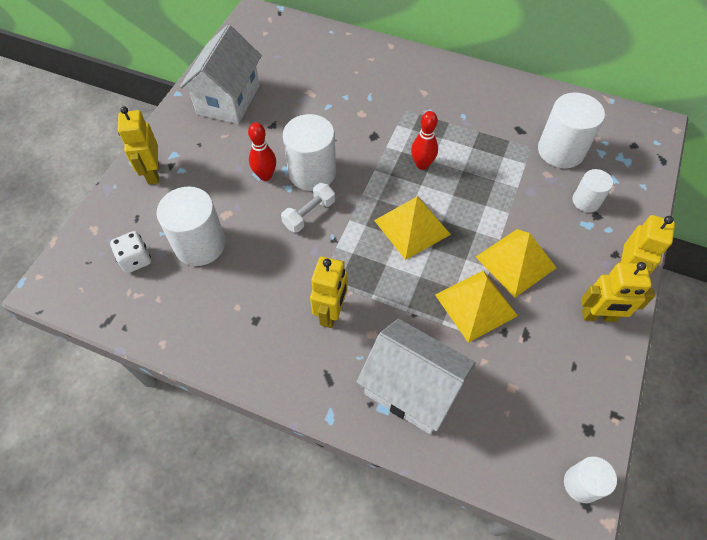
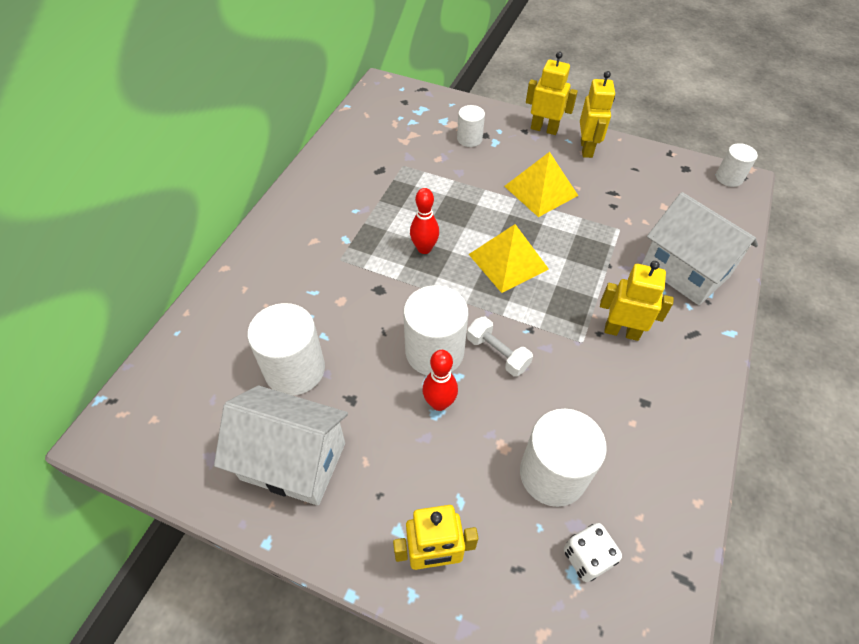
camera: 90 degrees left, 5 degrees down
(411, 389) = (685, 271): white house -> white house turned 75 degrees counterclockwise
(476, 305) = (590, 221): yellow pyramid -> none
(560, 151) = (409, 146): white cylinder -> white cylinder (295, 369)

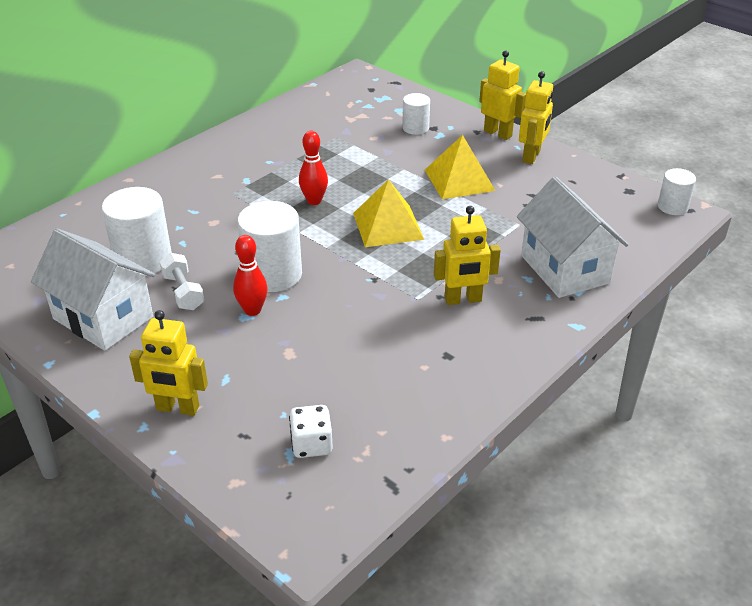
camera: 20 degrees right, 15 degrees down
(497, 353) = (330, 288): white dumbbell -> white dumbbell (183, 292)
(553, 474) = (321, 382): white cylinder -> none
(621, 331) = (463, 300): yellow robot -> yellow robot turned 135 degrees clockwise

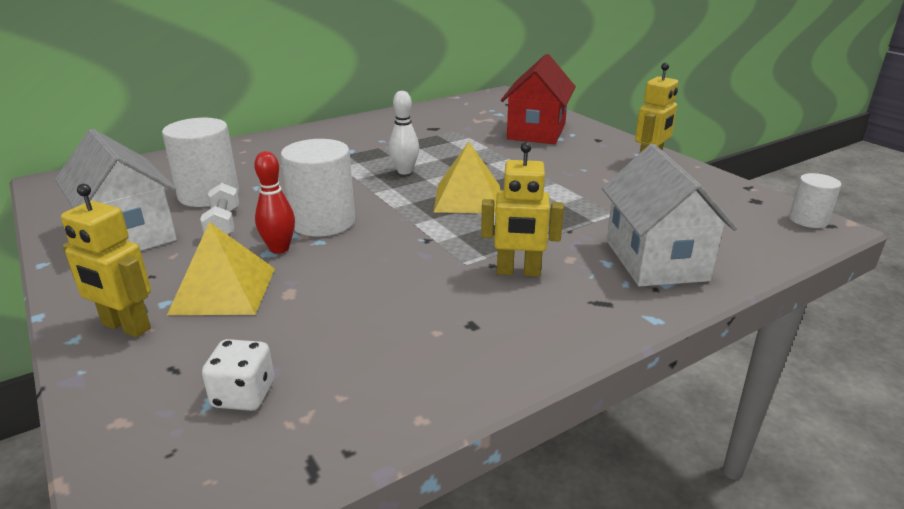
camera: 15 degrees right, 10 degrees down
(314, 201) = (405, 171): red bowling pin -> white bowling pin
(415, 128) = (536, 132): white cylinder -> red house
(459, 180) = (563, 172): yellow pyramid -> yellow pyramid (224, 290)
(498, 133) = (619, 143): yellow robot -> none

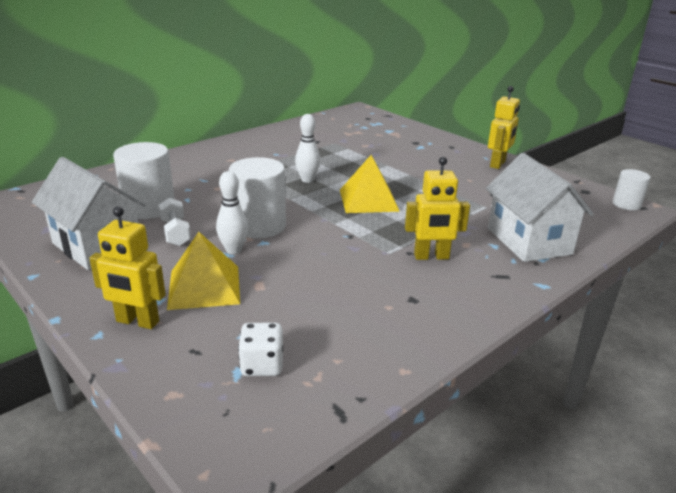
camera: 10 degrees left, 0 degrees up
(279, 249) = (233, 250): red bowling pin -> white bowling pin
(536, 132) = (400, 141): red house -> none

